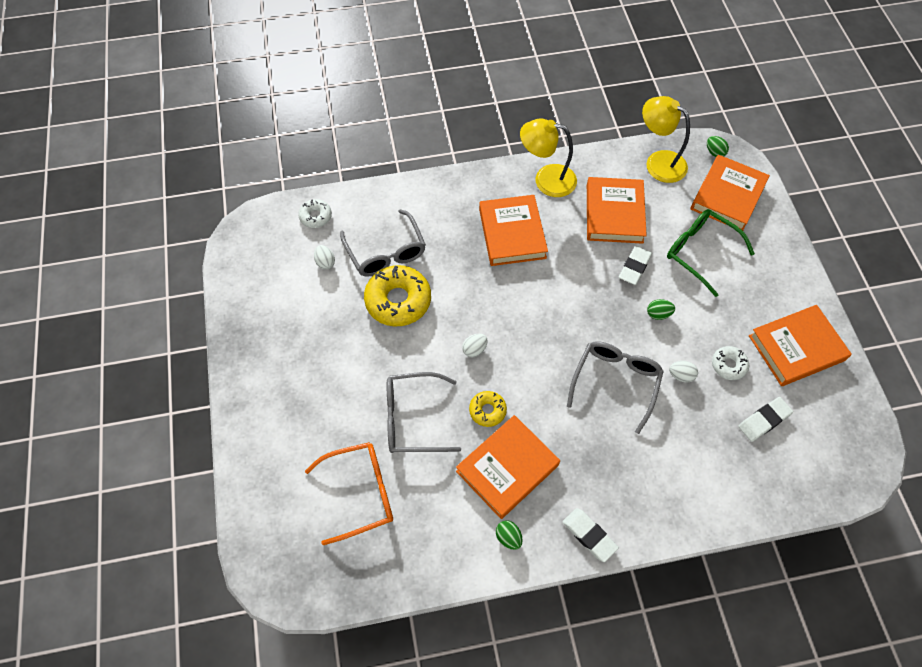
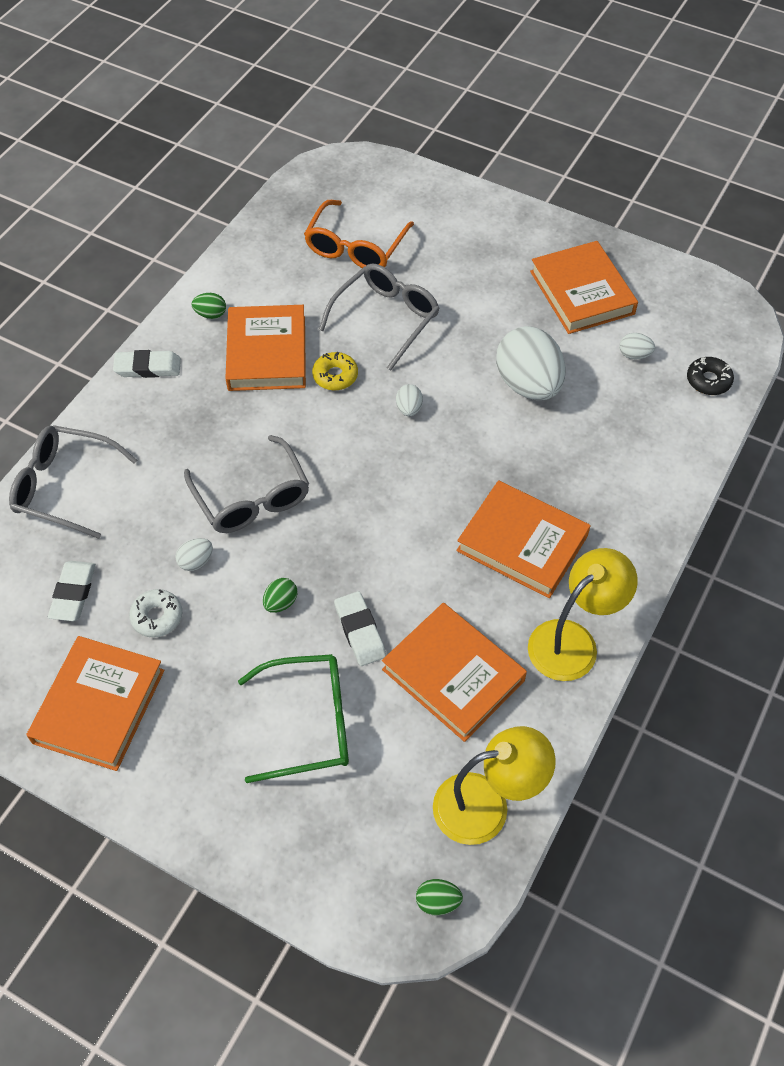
camera: 130 degrees right, 5 degrees down
(315, 216) = (708, 380): white donut -> black donut
(386, 252) = (601, 411): grey glasses -> grey glasses (64, 486)
(398, 300) = (528, 384): yellow donut -> white egg
(727, 196) = (354, 842): orange book -> orange book (582, 292)

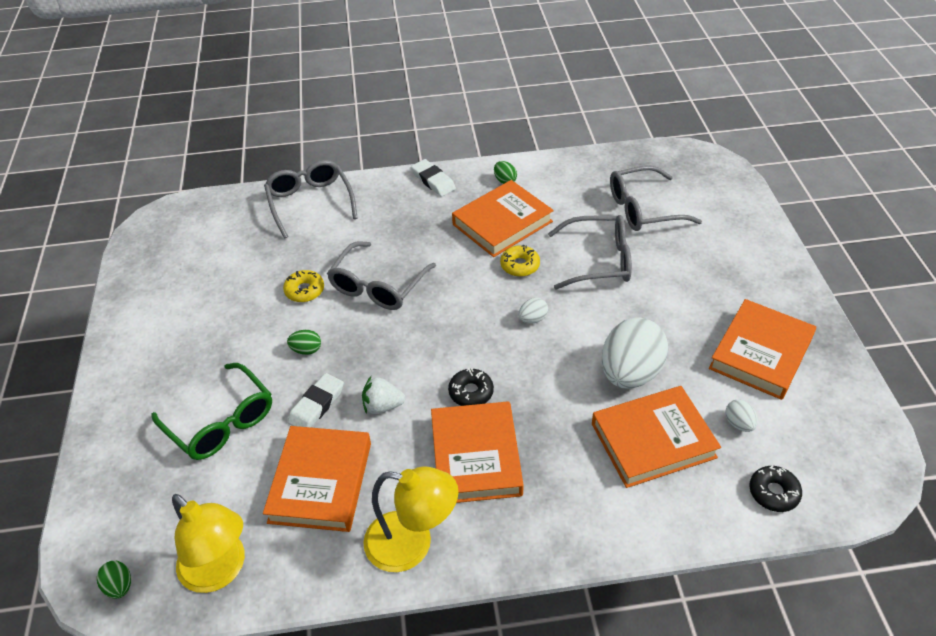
camera: 55 degrees right, 10 degrees down
(73, 593) = (236, 252): white eraser -> none
(99, 706) = (164, 312): orange book -> orange book (653, 440)
(157, 617) = (248, 298): white donut -> none
(196, 561) = (304, 290): white egg -> yellow donut
(355, 247) = (643, 209): orange glasses -> grey glasses
(407, 579) = (382, 406): none -> white strawberry
(450, 504) = (471, 392): none -> black donut

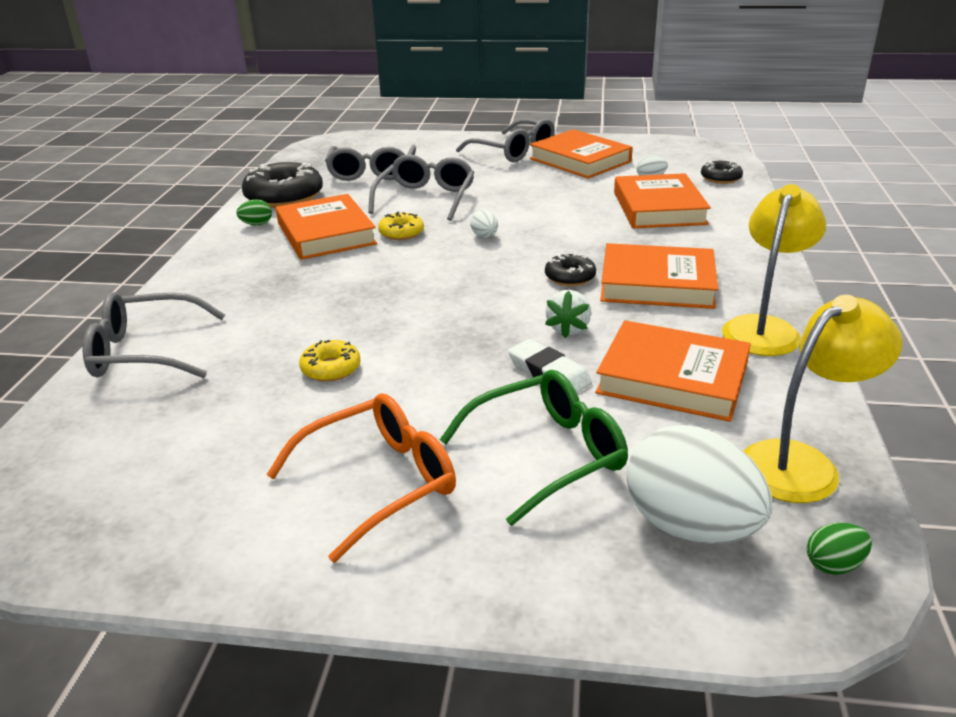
camera: 75 degrees left, 15 degrees down
(190, 349) = (379, 482): none -> orange glasses
(306, 350) = (447, 374): green egg -> none
(378, 286) = (367, 314): grey glasses -> grey glasses (513, 151)
(433, 181) = (207, 263): white eraser -> none
(564, 176) = (284, 197): none -> black donut
(630, 373) = (579, 206): white egg -> white egg (690, 526)

